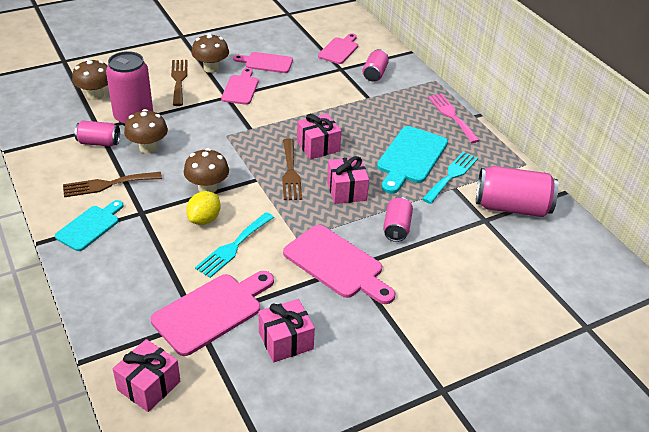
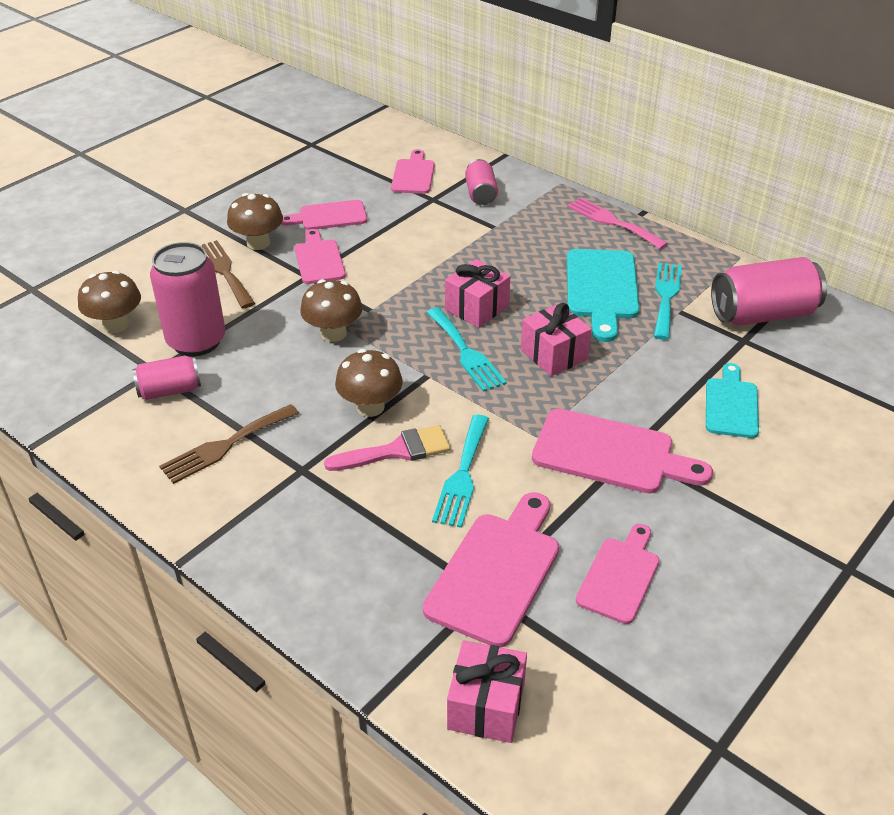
camera: 20 degrees left, 0 degrees up
(90, 226) = (242, 513): turquoise cutting board -> turquoise cutting board (731, 405)
(148, 147) = (247, 376): brown mushroom -> brown mushroom (333, 333)
(204, 219) = (396, 451): yellow lemon -> pink brush
(285, 341) = (620, 576): pink gift -> pink cutting board
(290, 172) = (466, 352): brown fork -> turquoise fork
(396, 228) = (649, 383): pink can -> none

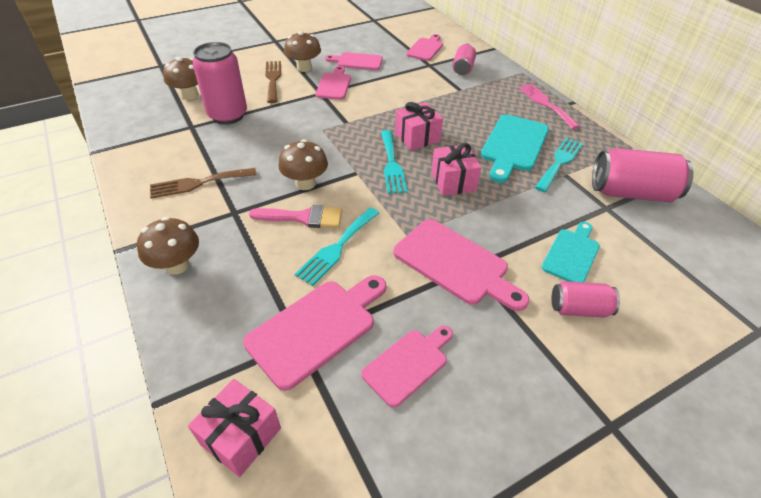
camera: 20 degrees right, 5 degrees up
(170, 390) = (191, 140): pink can -> pink can (579, 309)
(333, 333) = (313, 131): brown mushroom -> brown mushroom (177, 265)

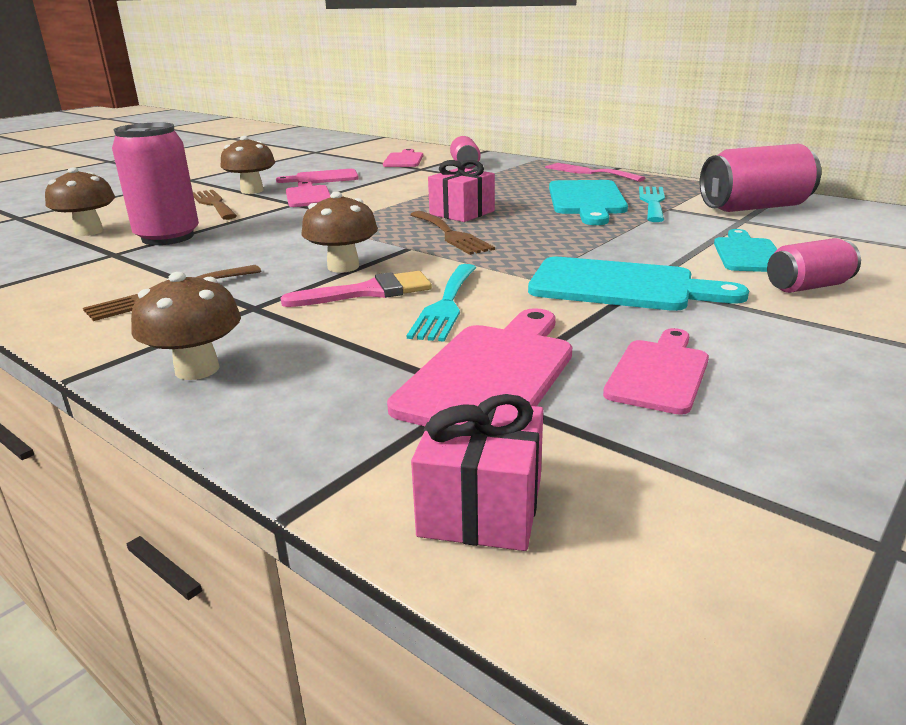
camera: 20 degrees left, 20 degrees down
(392, 164) = (450, 235): turquoise fork -> brown fork
(453, 181) = (544, 233): pink gift -> none
(455, 264) = (620, 286): pink cutting board -> turquoise cutting board

